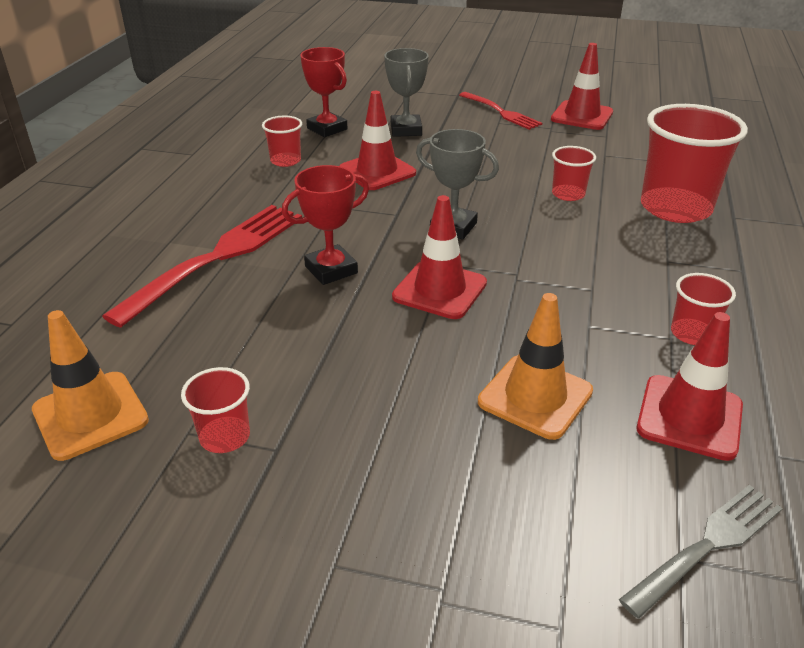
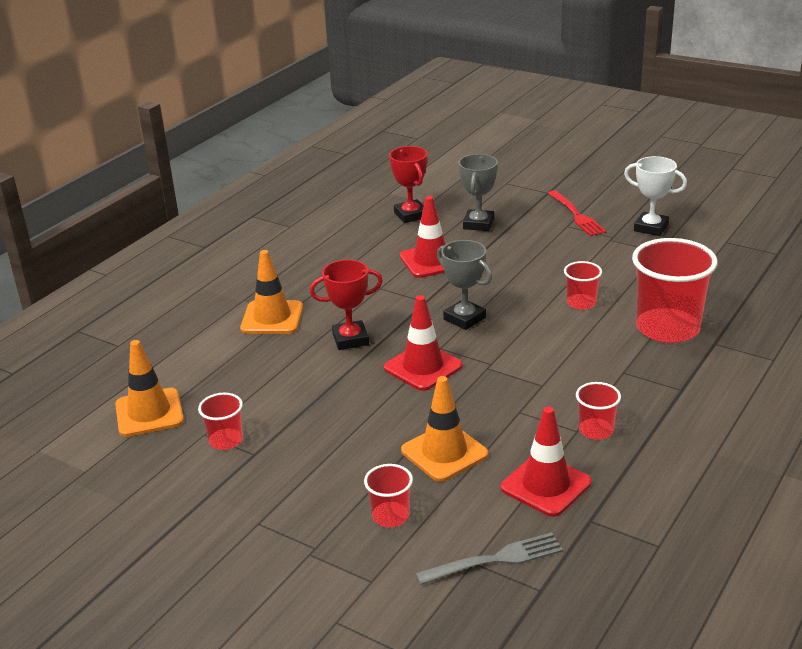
camera: 20 degrees right, 5 degrees down
(217, 258) = (272, 318): red fork -> orange traffic cone
(285, 161) = (361, 242): red cup -> red cup (390, 516)
(582, 116) = (651, 228): red traffic cone -> white trophy

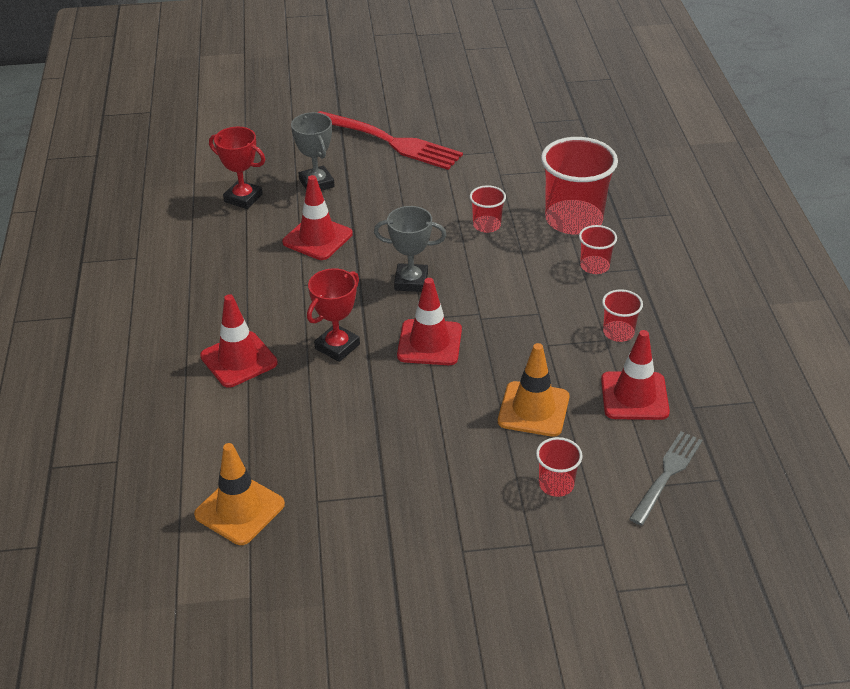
camera: 40 degrees left, 10 degrees up
(226, 440) = (344, 496): red cup -> red cup (594, 266)
(272, 318) = (239, 359): orange traffic cone -> red traffic cone
(576, 215) = (391, 142): red fork -> red fork, size x1.68
(651, 228) = (463, 131): white trophy -> none

